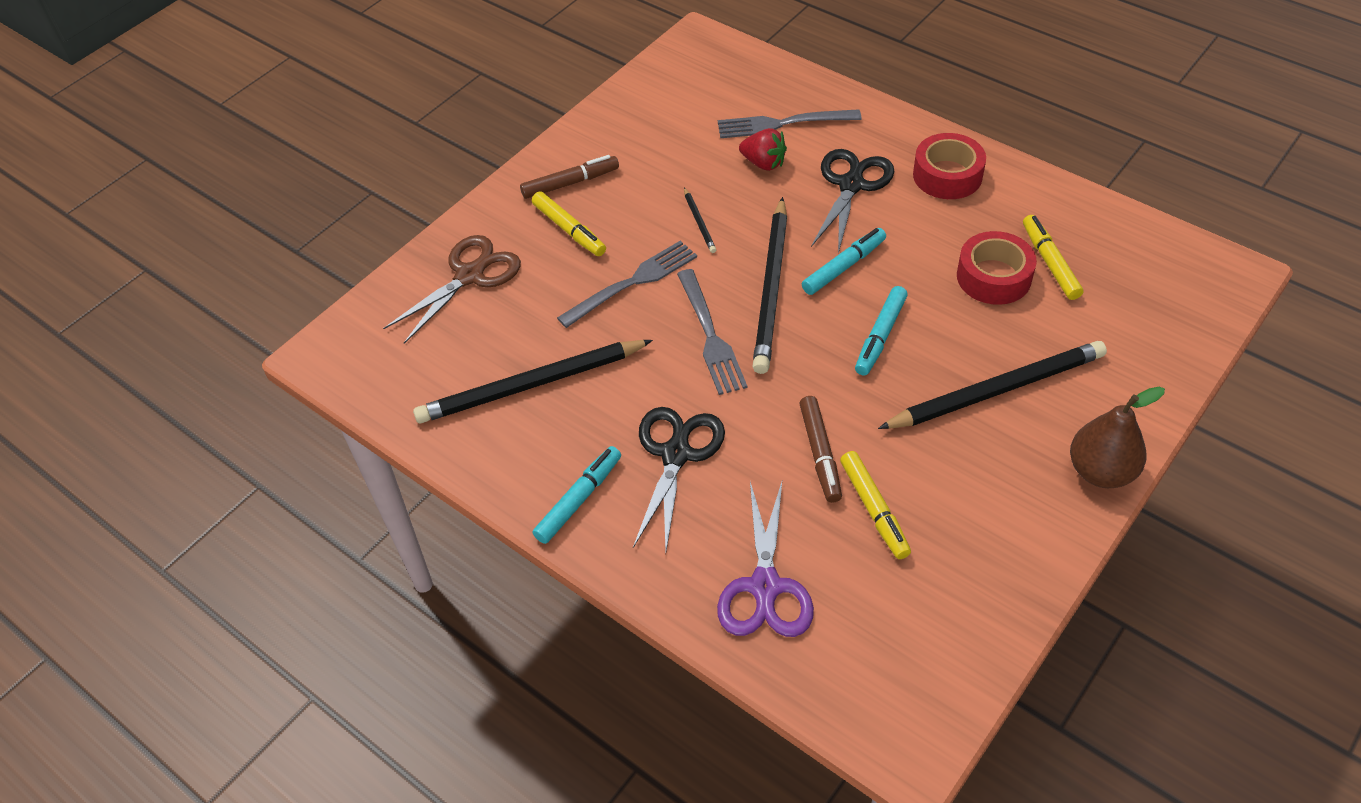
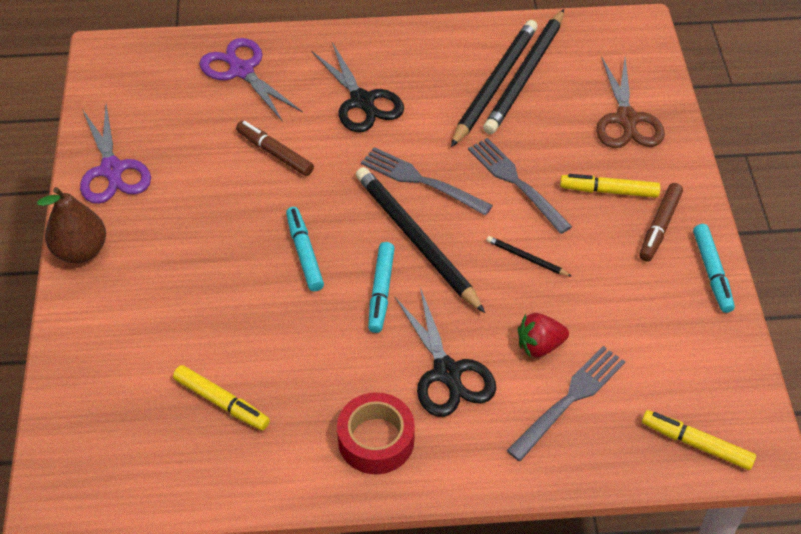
camera: 135 degrees right, 0 degrees up
(579, 499) = (390, 49): turquoise marker -> turquoise marker (712, 272)
(632, 283) = (516, 182): grey fork -> grey fork turned 135 degrees clockwise
(874, 509) = (213, 143): yellow marker -> yellow marker (696, 444)
(993, 277) = (258, 358): red tape -> none
(996, 390) = (190, 265): black pencil -> black pencil (525, 75)
(1010, 549) = (112, 170): none -> purple scissors

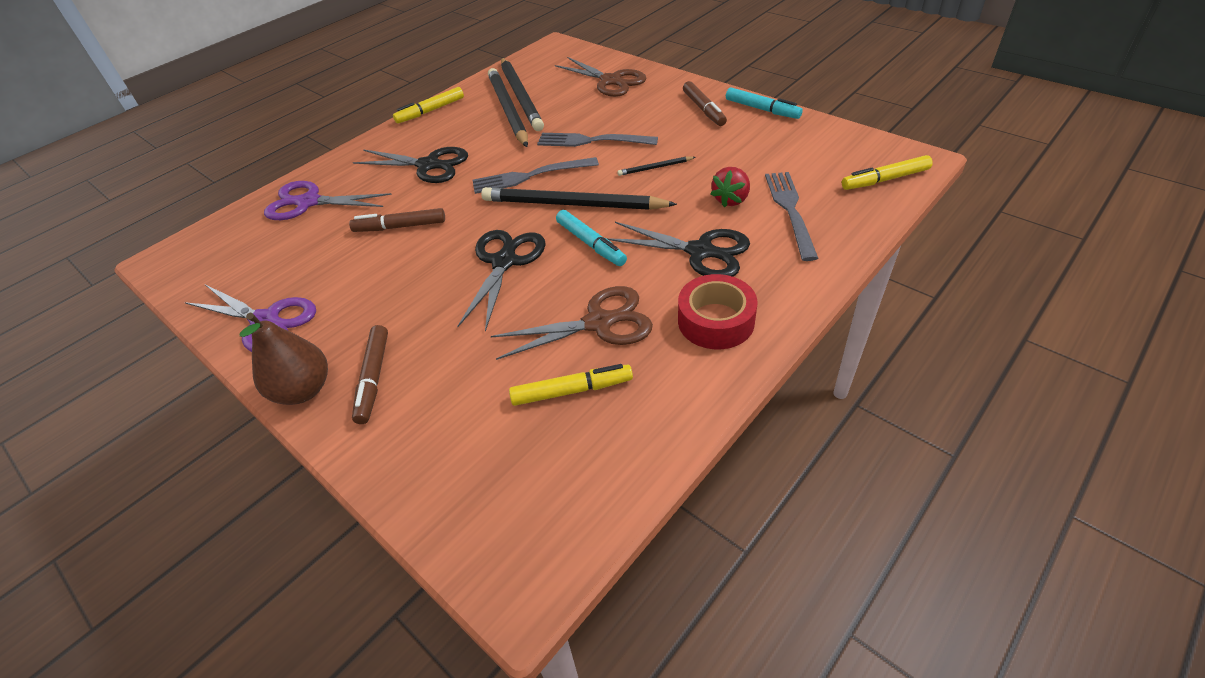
camera: 40 degrees left, 5 degrees down
(125, 279) = (374, 378): none -> brown marker
(300, 366) = (598, 323): none -> brown scissors
(304, 253) = (504, 262): turquoise marker -> black scissors
(609, 191) = (651, 112): yellow marker -> yellow marker (430, 111)

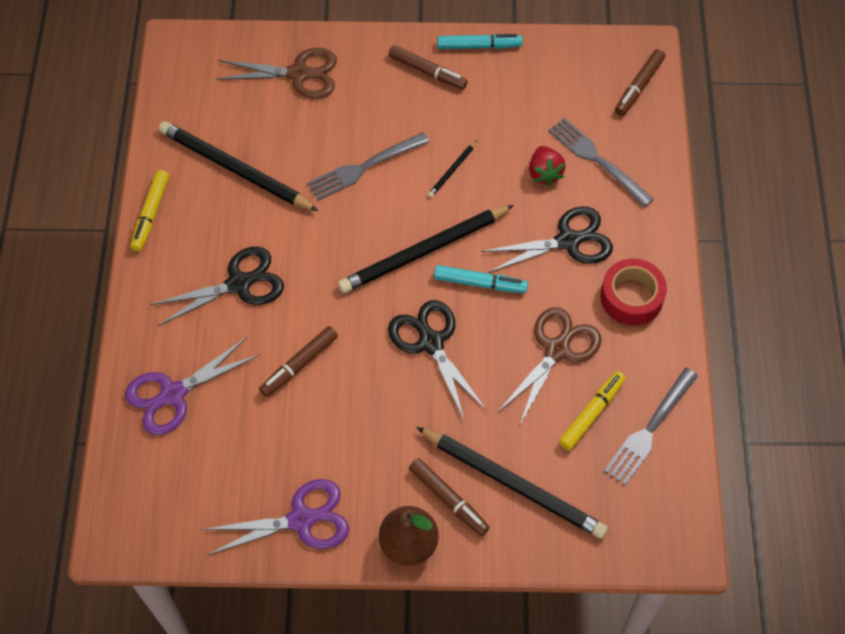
camera: 45 degrees left, 15 degrees up
(521, 96) = (227, 143): black pencil -> black pencil (513, 484)
(530, 176) = (353, 241): grey fork -> grey fork (650, 429)
(885, 180) = (639, 86): yellow marker -> brown marker

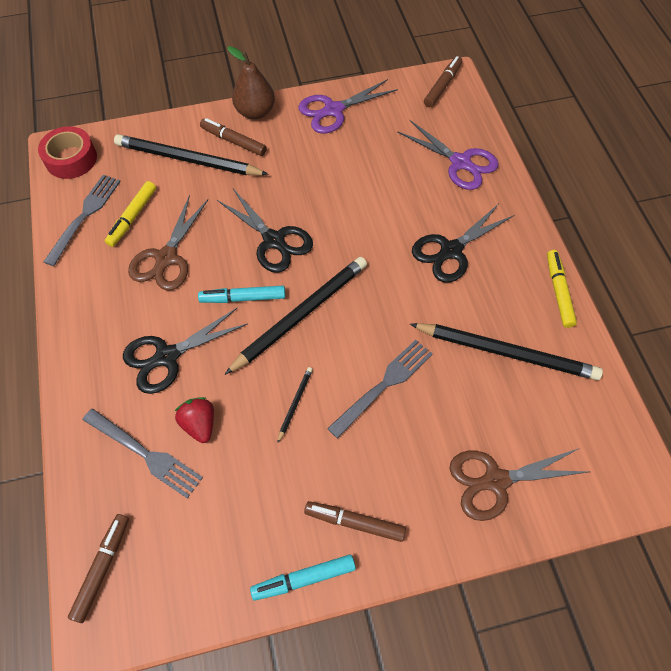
camera: 165 degrees right, 0 degrees up
(173, 394) = (460, 162): purple scissors -> purple scissors turned 90 degrees clockwise
(299, 365) = (374, 202): brown marker -> brown marker (442, 86)
(631, 297) = (103, 317): red tape -> red tape (71, 159)

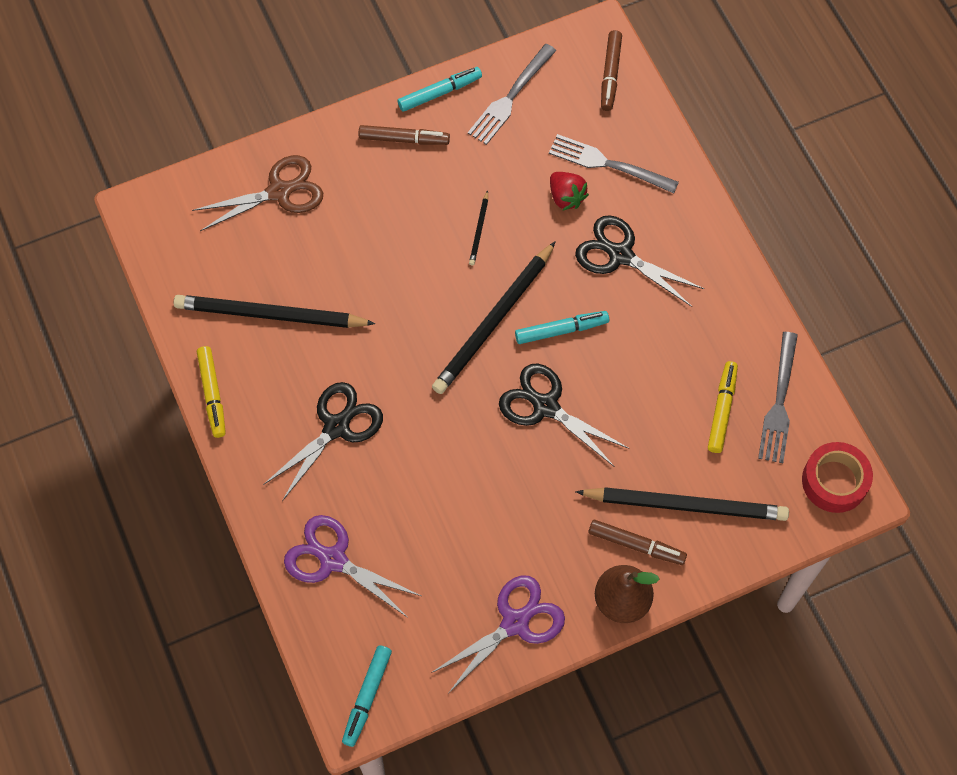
camera: 170 degrees right, 5 degrees up
(166, 258) = (662, 364): brown scissors -> none
(167, 356) = (620, 255): black scissors -> black scissors turned 105 degrees counterclockwise
(383, 385) = (394, 261): grey fork -> grey fork (510, 97)
(442, 86) = (367, 697): brown marker -> turquoise marker

